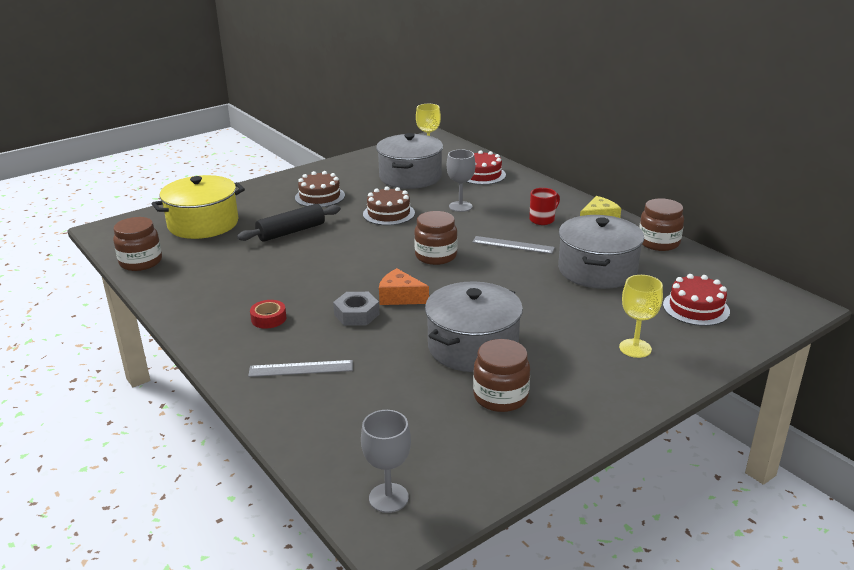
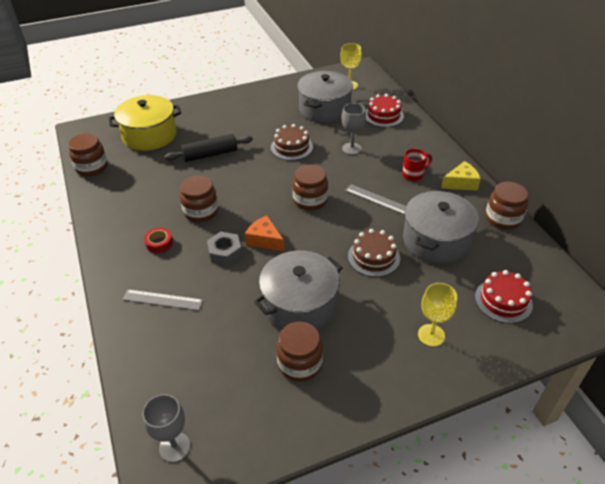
camera: 15 degrees right, 15 degrees up
(307, 283) = (201, 211): none -> brown jar
(320, 197) = (246, 120): brown cake -> brown cake (373, 257)

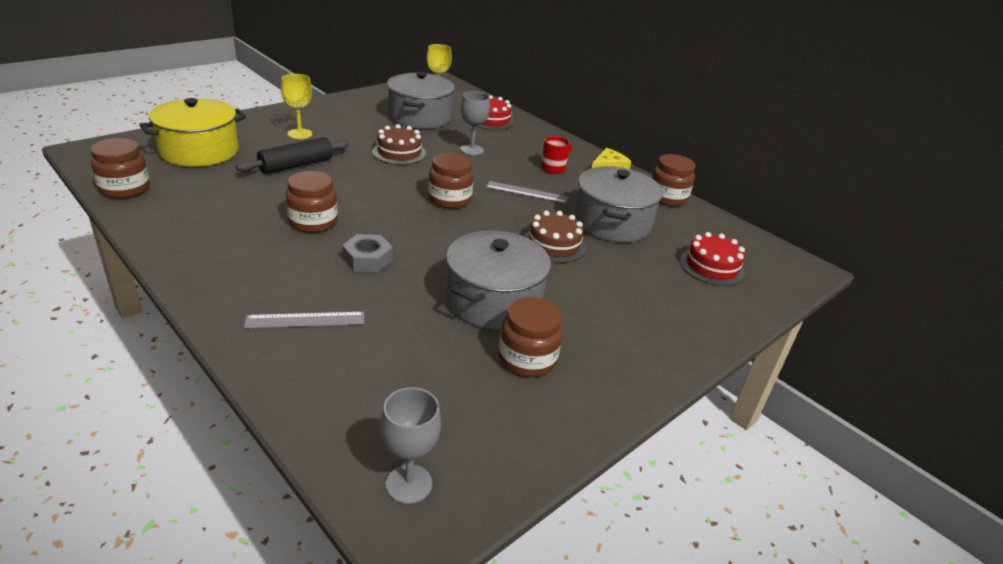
camera: 25 degrees left, 10 degrees down
(159, 243) = (269, 260): red tape -> none
(265, 240) = (414, 242): orange cheese -> none
(431, 335) = (659, 307): yellow goblet -> yellow goblet (300, 134)

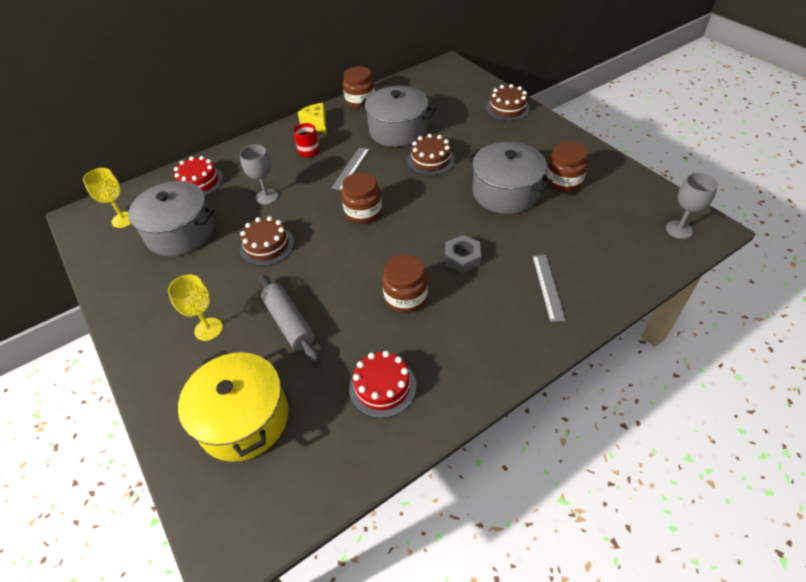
camera: 75 degrees left, 15 degrees up
(125, 189) = (339, 471): brown jar -> none
(296, 165) = (289, 323): black rolling pin -> grey rolling pin
(707, 318) = (507, 108): none -> brown cake
(711, 266) = (451, 97): red cake -> red cake (382, 387)

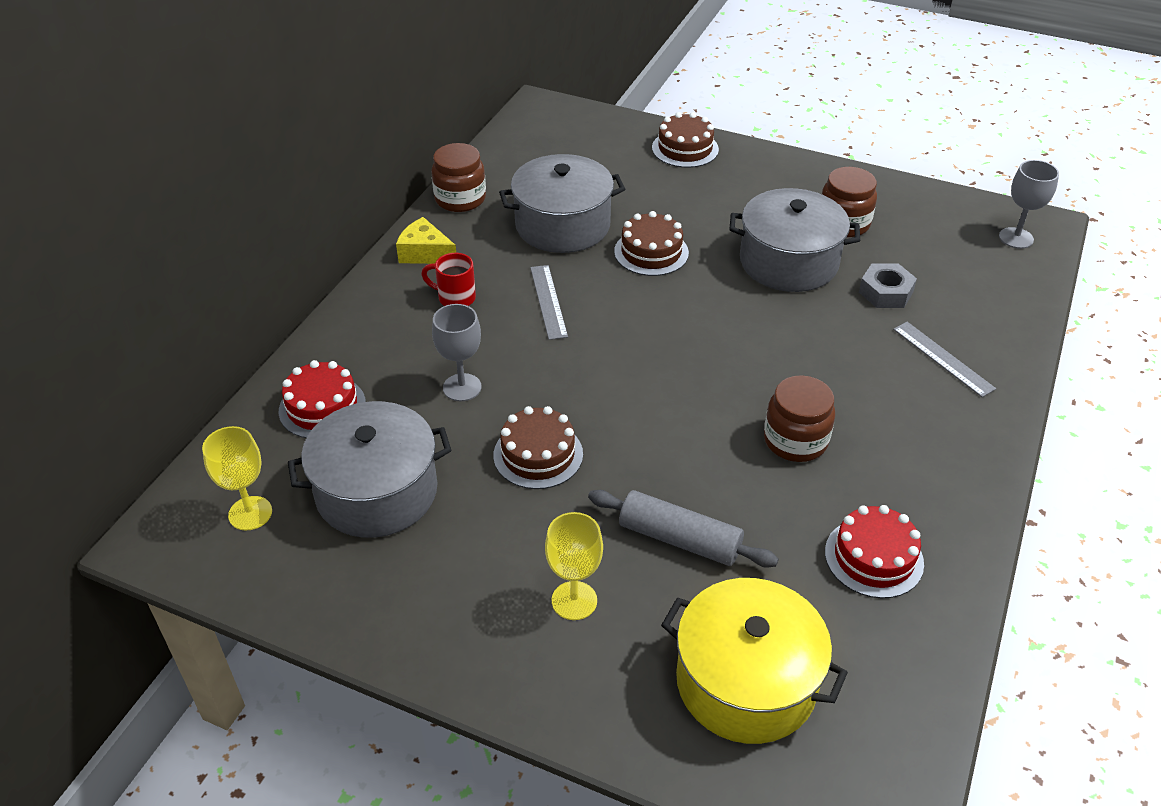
camera: 35 degrees left, 5 degrees down
(363, 212) = (629, 355): brown jar -> none
(462, 258) = (815, 364): grey nut -> grey nut (885, 292)

